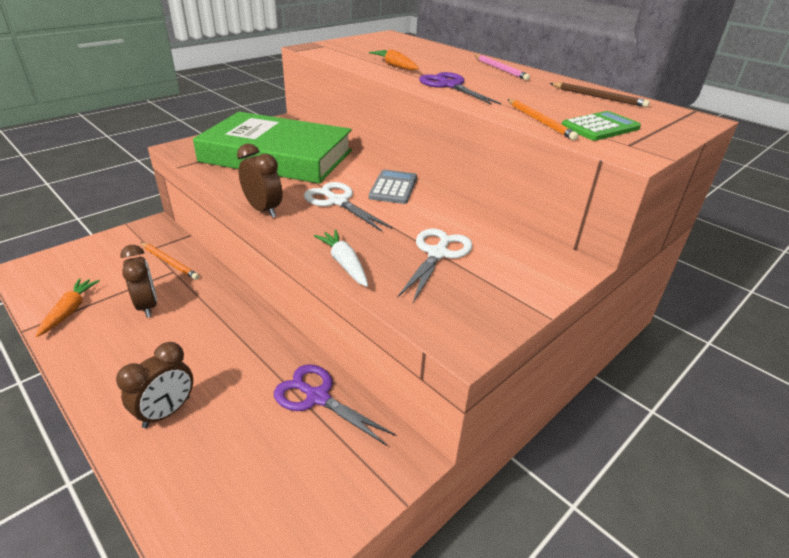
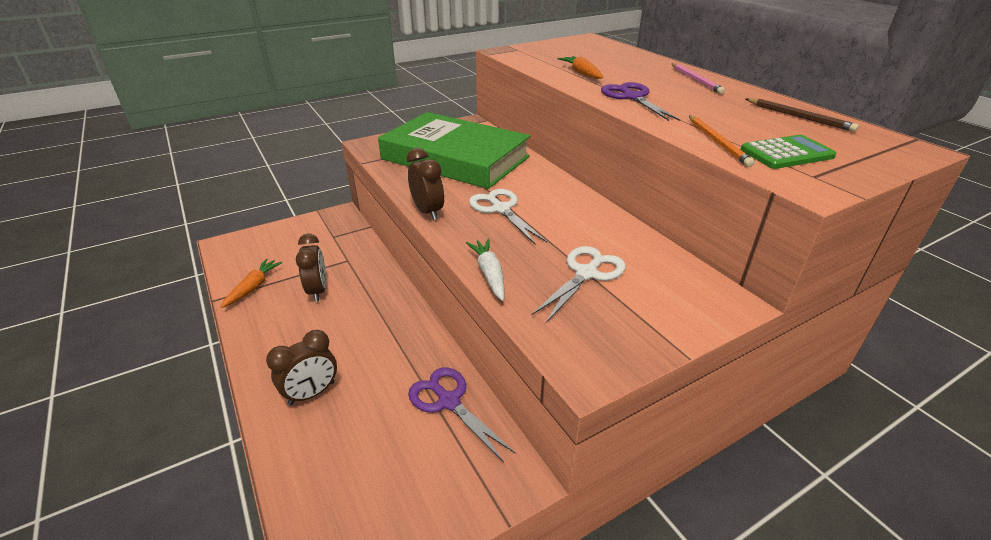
camera: 15 degrees right, 0 degrees up
(170, 262) = (346, 251): orange pencil -> none
(393, 187) = (560, 199): grey calculator -> none

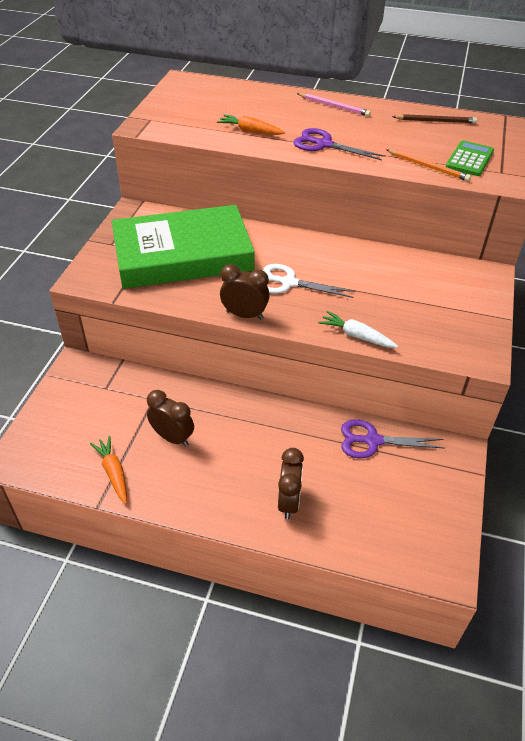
camera: 45 degrees left, 10 degrees up
(586, 274) = (405, 300): white scissors -> none

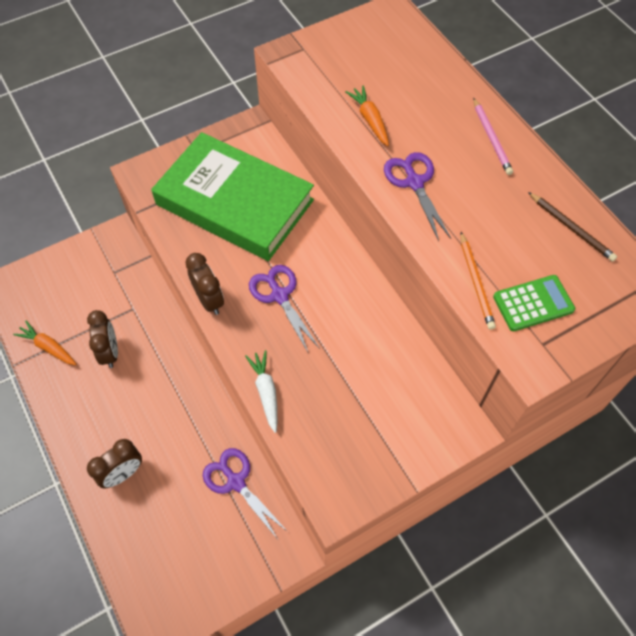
camera: 45 degrees right, 15 degrees up
(113, 472) = (48, 347): orange carrot -> orange carrot turned 75 degrees counterclockwise
(288, 283) = (279, 295): white scissors -> purple scissors

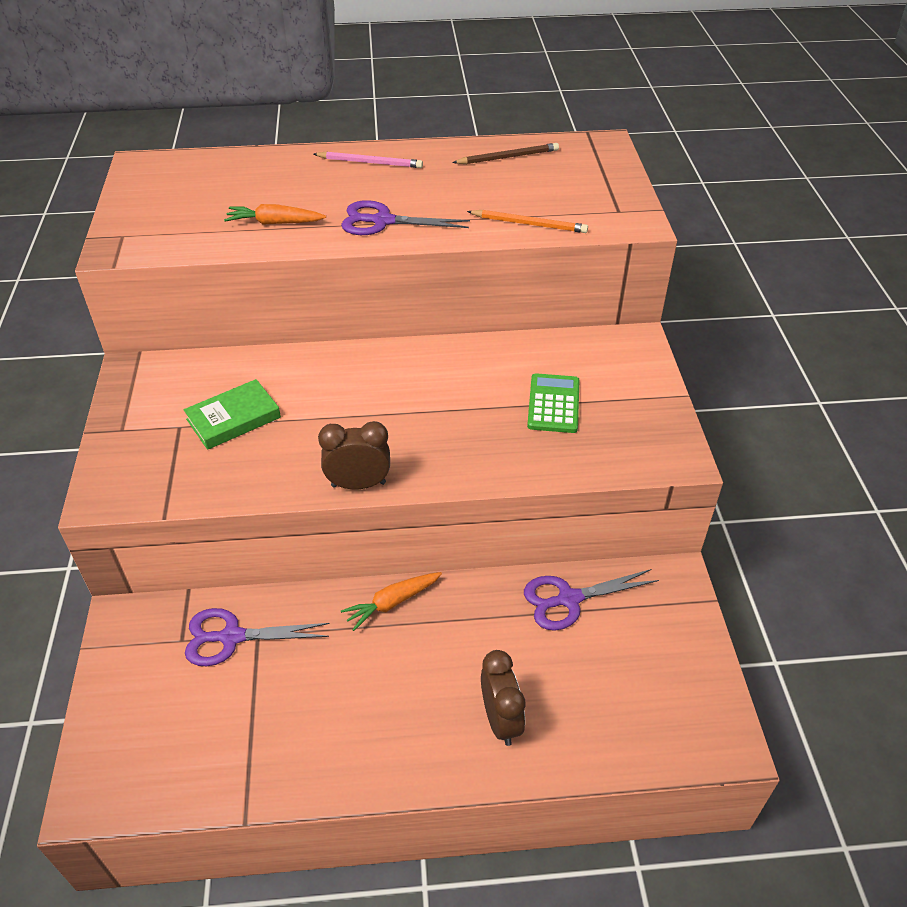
camera: 65 degrees left, 15 degrees down
(48, 347) = (246, 763): orange carrot -> orange carrot (392, 603)
(110, 352) = (308, 682): brown clock -> none
(234, 202) = (233, 419): green book -> green book, size x0.43
(266, 392) = (515, 471): white carrot -> none
(279, 295) = (396, 421): purple scissors -> purple scissors (232, 637)
(533, 303) = (573, 202): green calculator -> green calculator (553, 404)

